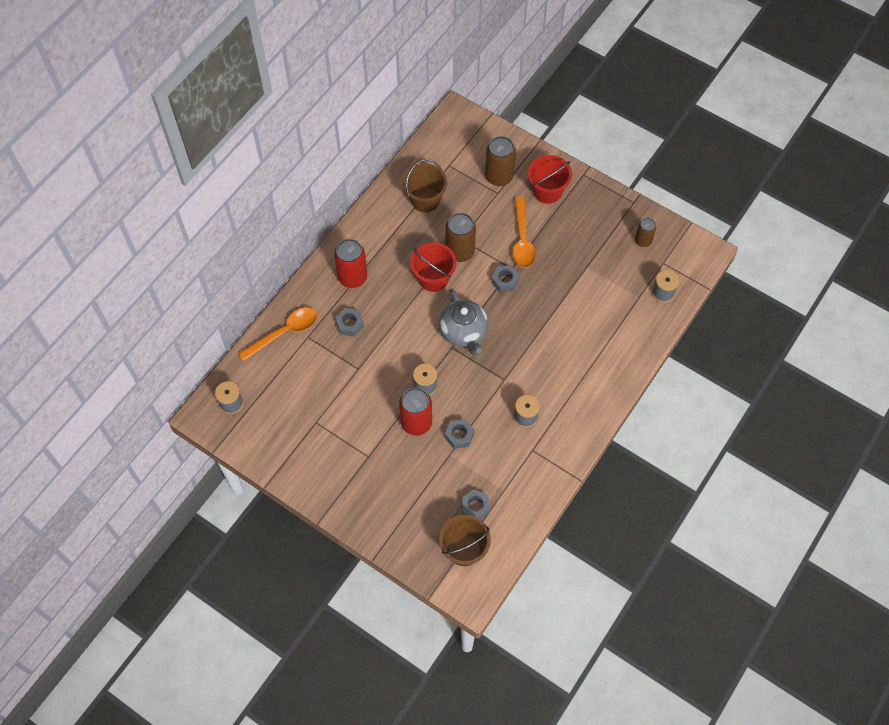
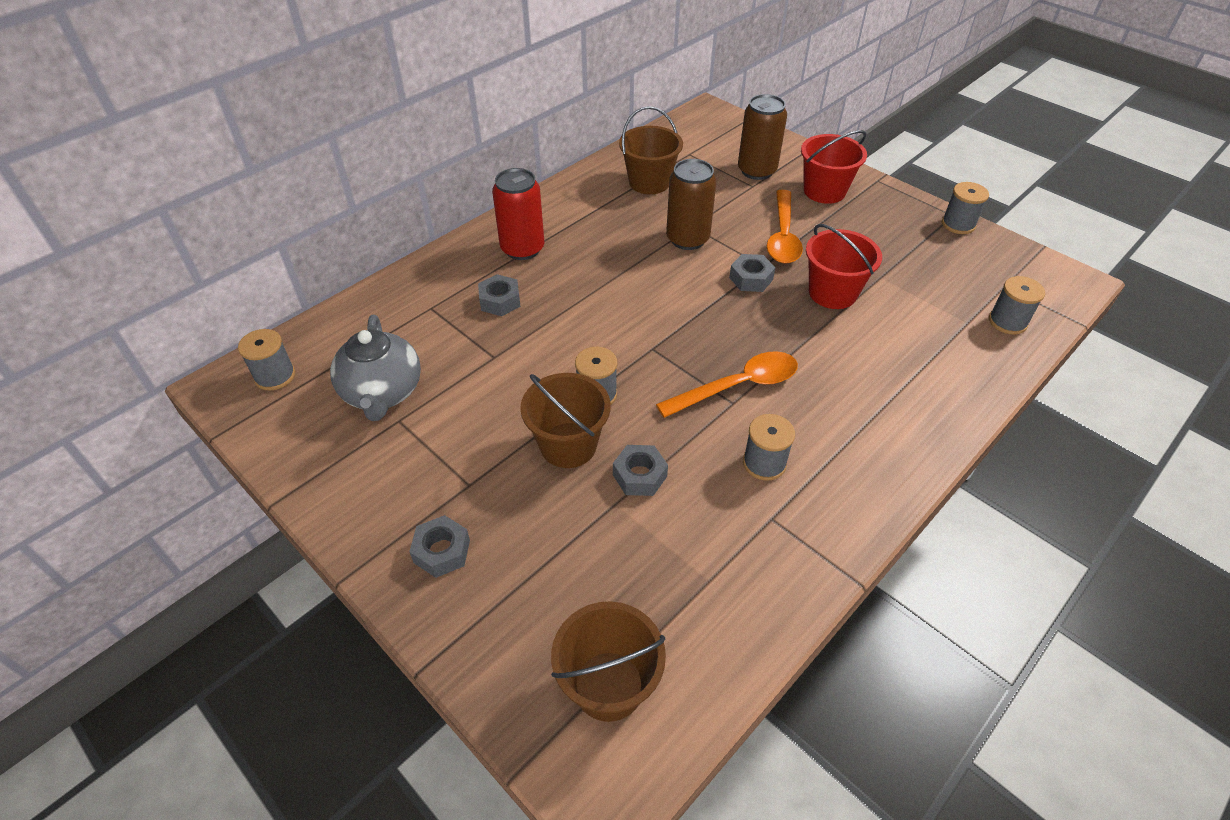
camera: 10 degrees right, 15 degrees down
(285, 332) = (398, 298): orange spoon -> orange spoon (738, 386)
(416, 423) = (568, 445): red can -> brown bucket
(433, 278) = (642, 263): red bucket -> red bucket (832, 293)
(464, 332) = (676, 332): grey teapot -> grey teapot (382, 393)
(475, 507) = (647, 604): grey nut -> grey nut (442, 551)
(636, 211) = (958, 224): none -> grey spool
(643, 241) = (970, 257): brown can -> none

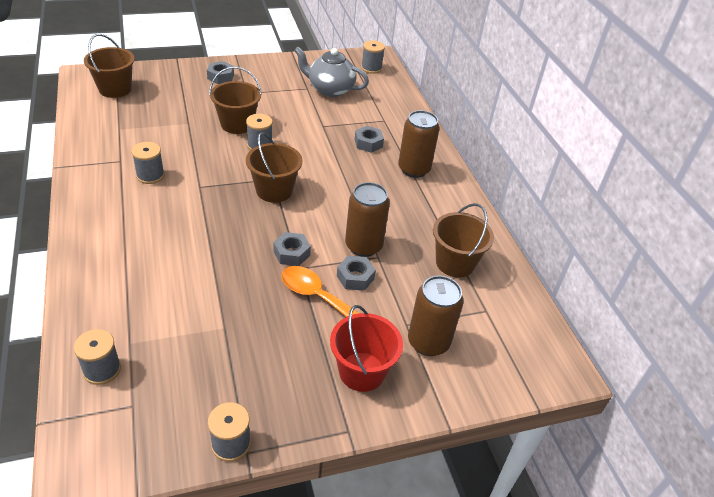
camera: 115 degrees right, 5 degrees down
(522, 249) = (414, 169): red can -> brown can
(639, 475) = (194, 136): grey nut -> grey nut (355, 277)
(672, 336) = (274, 190): none -> brown bucket
(738, 386) = (208, 195): orange spoon -> none
(832, 293) = (236, 286): red bucket -> none

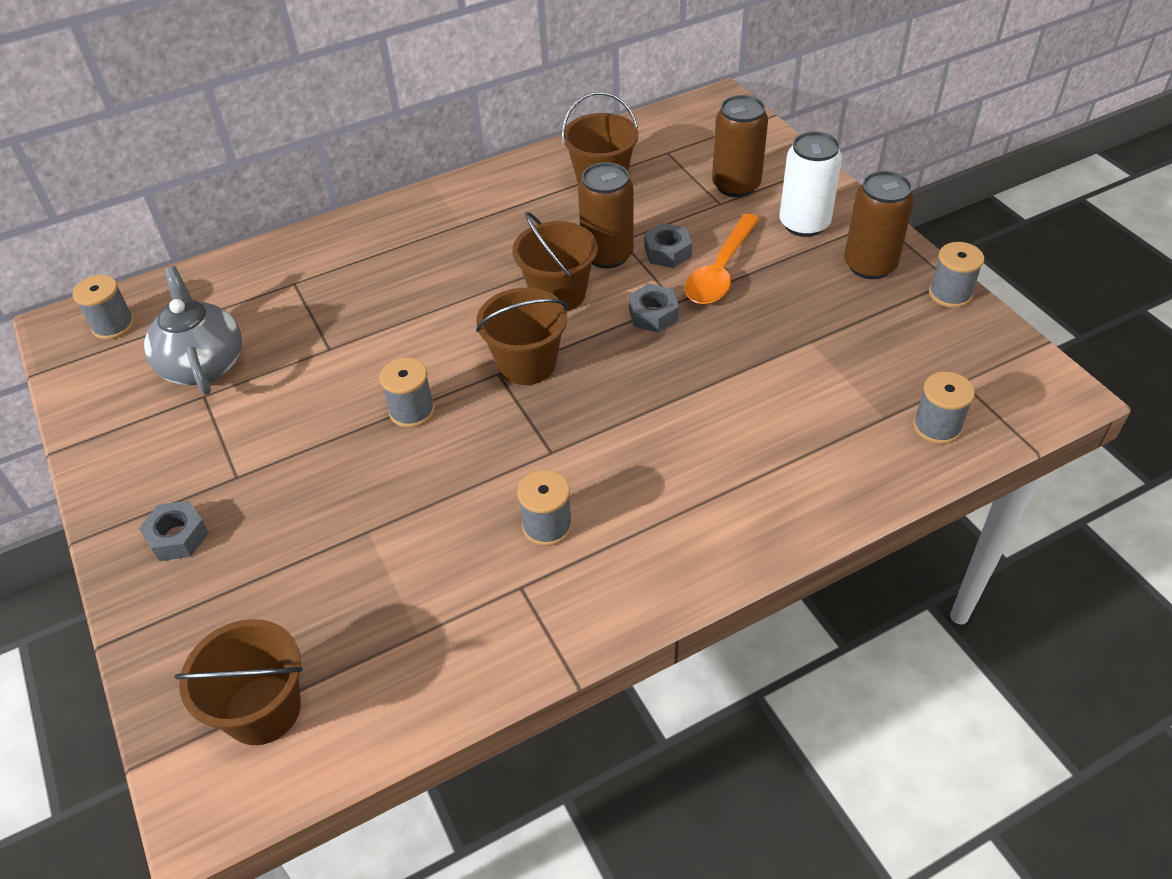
camera: 95 degrees left, 5 degrees up
(237, 124) = (354, 459): brown bucket -> brown bucket (558, 294)
(330, 89) = (203, 364): grey teapot -> grey teapot turned 150 degrees clockwise
(362, 371) = (804, 224): red bucket -> white can
(368, 143) = (367, 289): grey nut -> none
(414, 169) = (421, 234): brown can -> brown can (869, 265)

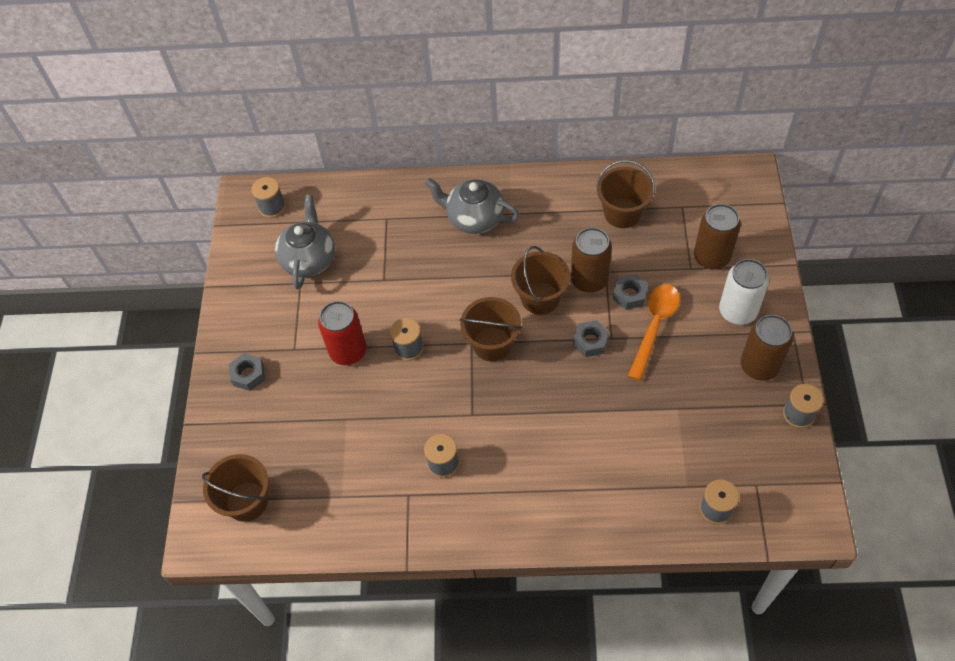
camera: 30 degrees right, 10 degrees up
(323, 448) = (348, 351): none -> red can
(416, 244) = (474, 218): none -> grey teapot
(720, 271) = (655, 326): orange spoon -> orange spoon turned 150 degrees clockwise

